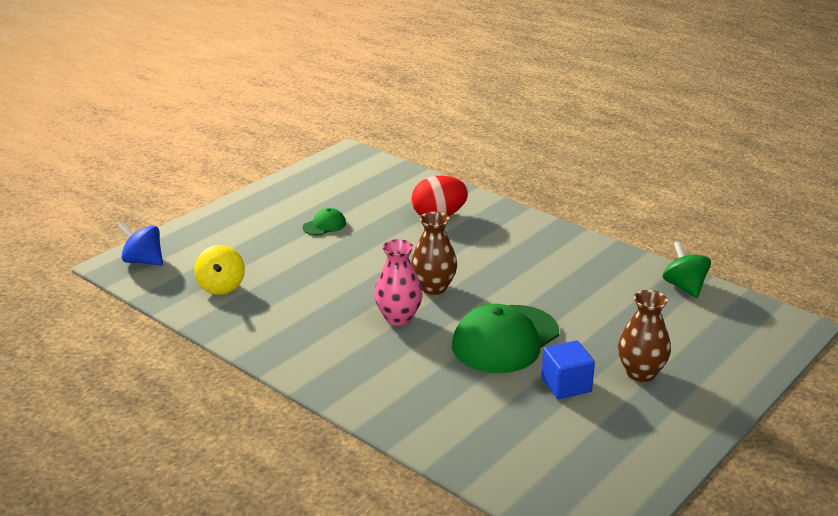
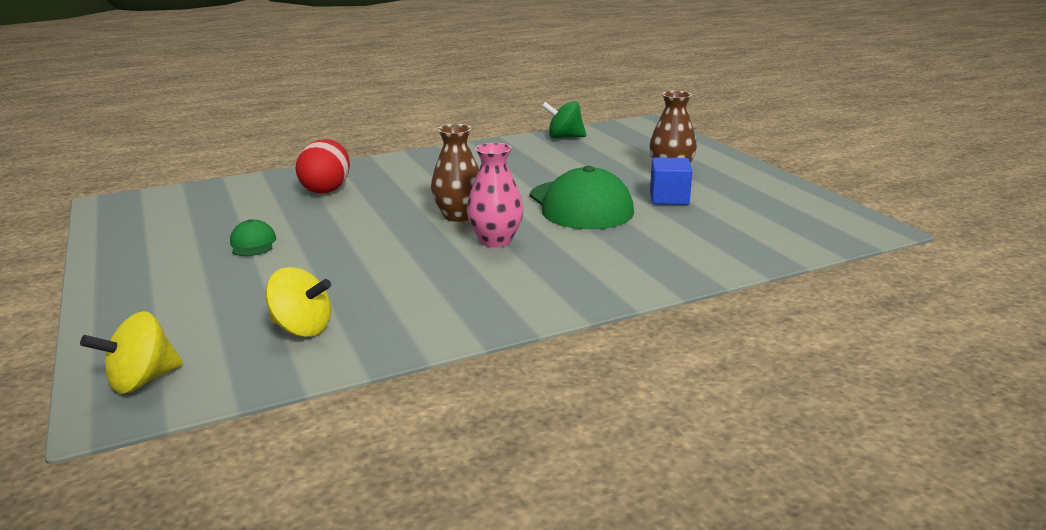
camera: 65 degrees left, 5 degrees down
(143, 261) = (142, 380): blue spinning top -> yellow spinning top

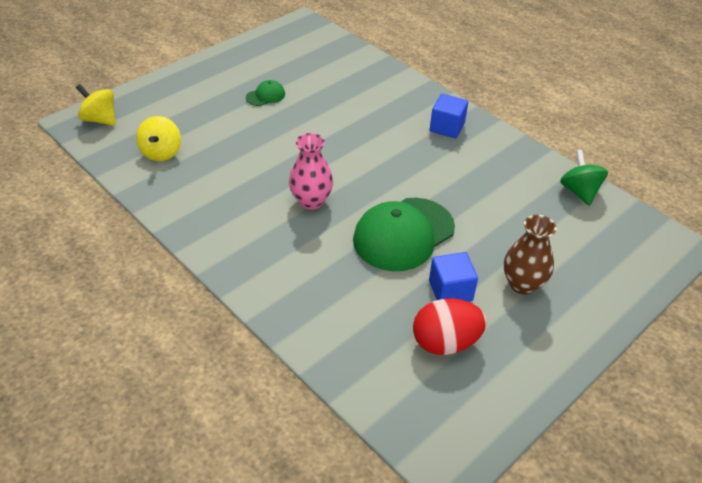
camera: 70 degrees right, 20 degrees up
(326, 189) = (369, 95): red egg -> red egg (445, 342)
(427, 165) = (447, 127): none -> blue cube
(458, 216) = (349, 171): brown vase -> none

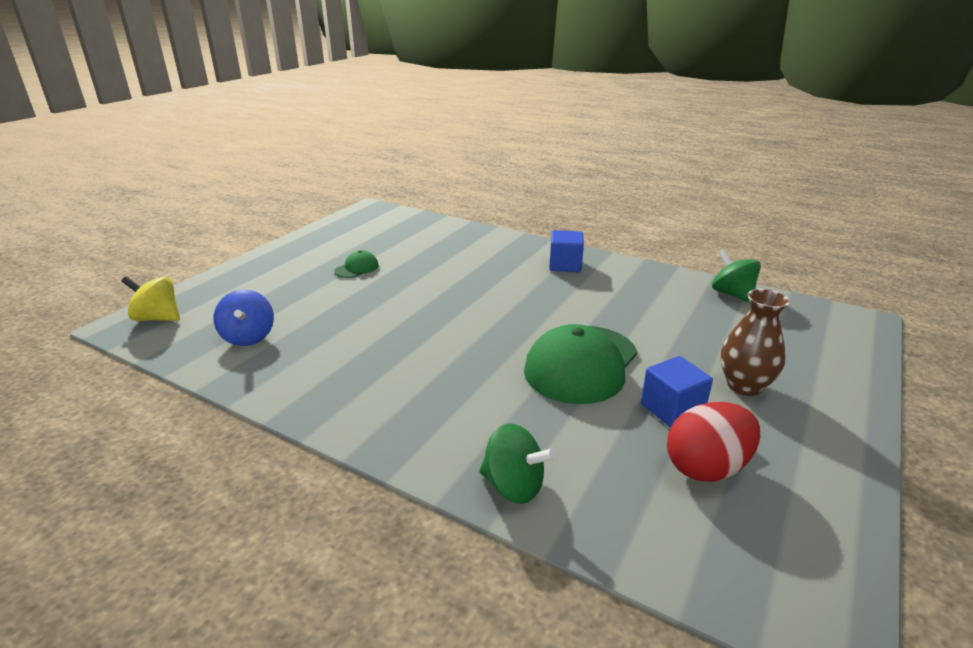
camera: 15 degrees left, 15 degrees down
(161, 152) = (248, 337): yellow spinning top -> blue spinning top
(302, 322) = (514, 486): none -> green spinning top
(311, 201) = (456, 352): pink vase -> none

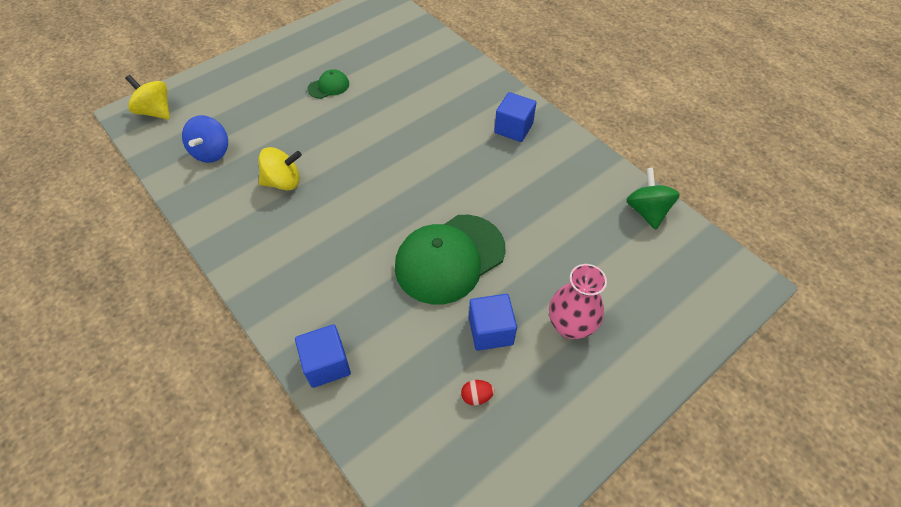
camera: 20 degrees right, 25 degrees up
(352, 344) = (283, 182): none -> yellow spinning top
(514, 486) = (326, 364): green spinning top -> blue cube
(706, 467) = (476, 396): red egg -> red egg, size x0.42
(744, 386) = (570, 325): brown vase -> pink vase

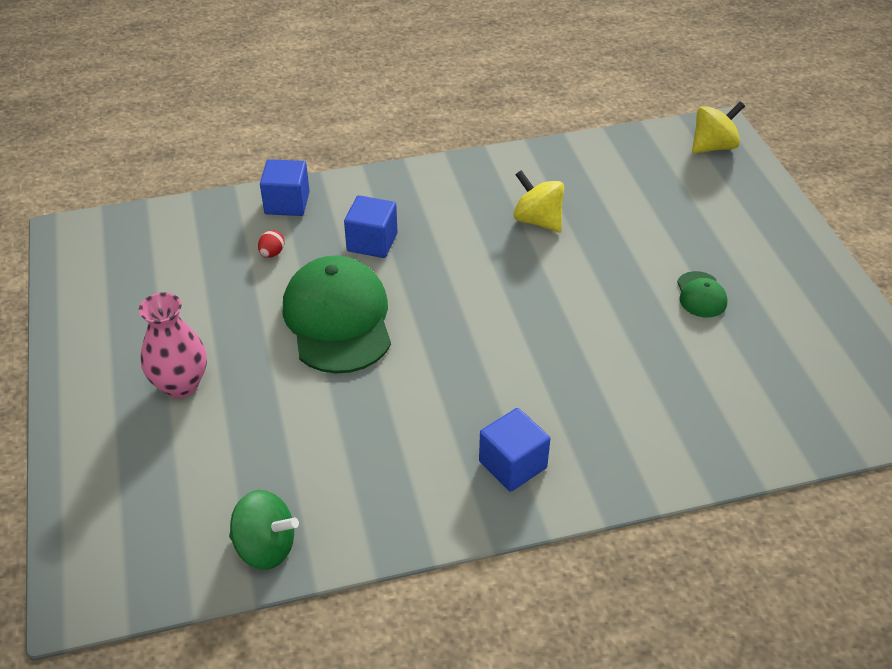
camera: 115 degrees right, 10 degrees down
(212, 152) = (618, 177): blue spinning top -> none
(283, 182) = (537, 220): yellow spinning top -> yellow spinning top turned 120 degrees clockwise
(476, 396) = (174, 286): red egg -> red egg (272, 253)
(490, 331) = (228, 320): blue cube -> blue cube (372, 242)

